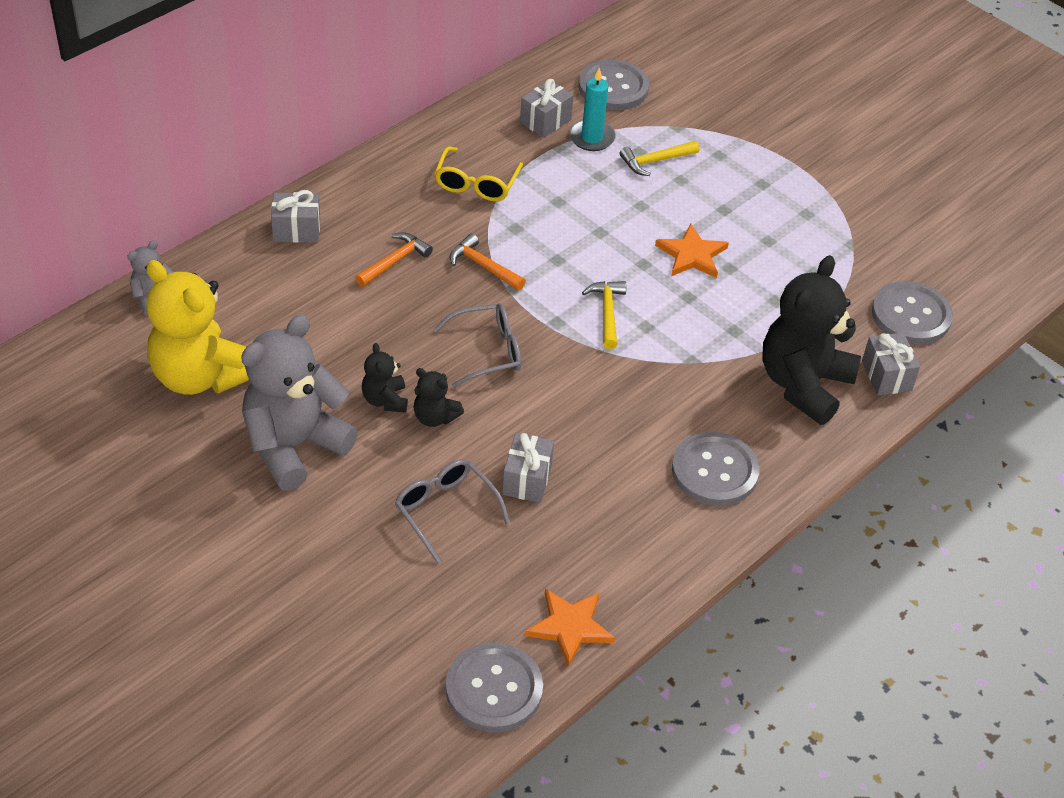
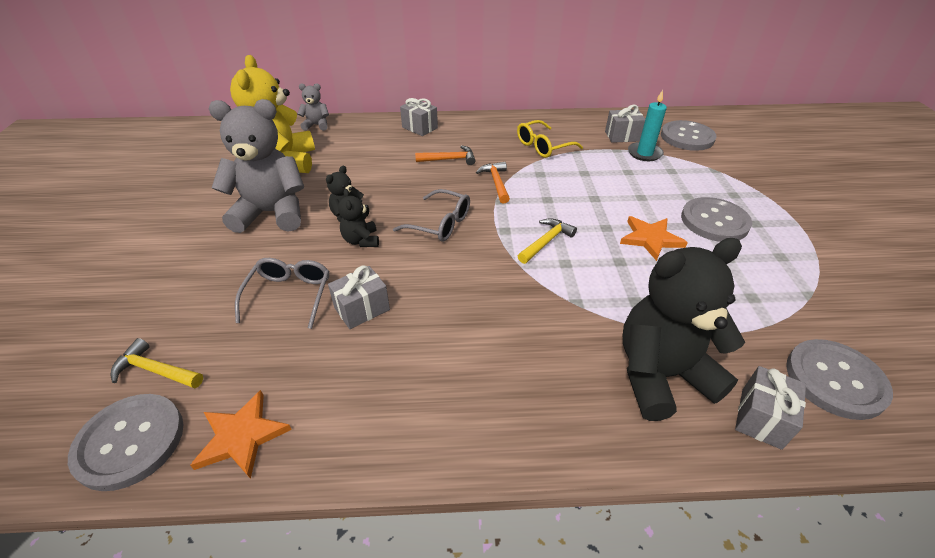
camera: 45 degrees right, 5 degrees down
(655, 161) = (678, 180): yellow hammer -> yellow hammer (156, 371)
(714, 471) = (504, 394): grey button -> grey button (714, 221)

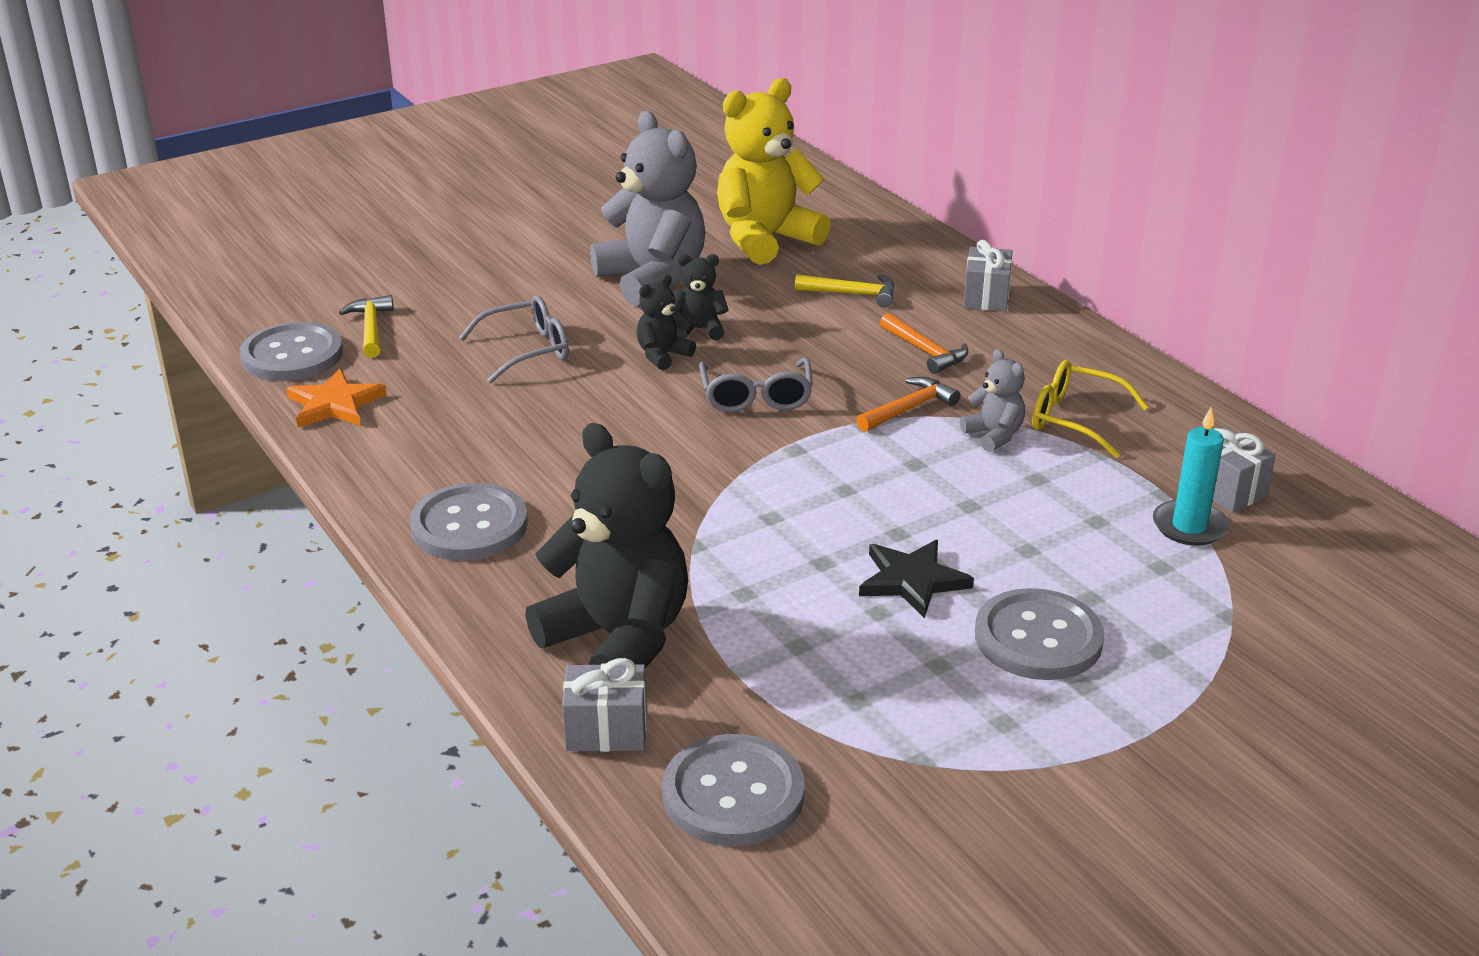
camera: 60 degrees right, 10 degrees down
(317, 125) = (884, 221): grey teddy bear -> grey teddy bear (994, 435)
(362, 309) = (546, 401): grey gift -> none
(546, 242) = (804, 490): yellow hammer -> yellow hammer (852, 294)
(650, 239) = (912, 580): orange star -> black star
(687, 137) = (1327, 564): grey button -> grey button (469, 526)

